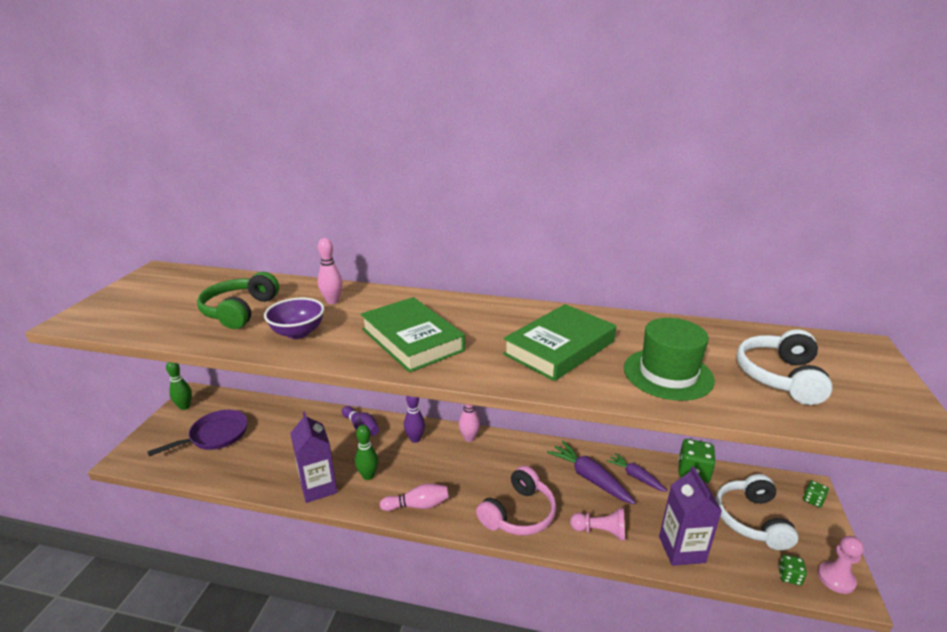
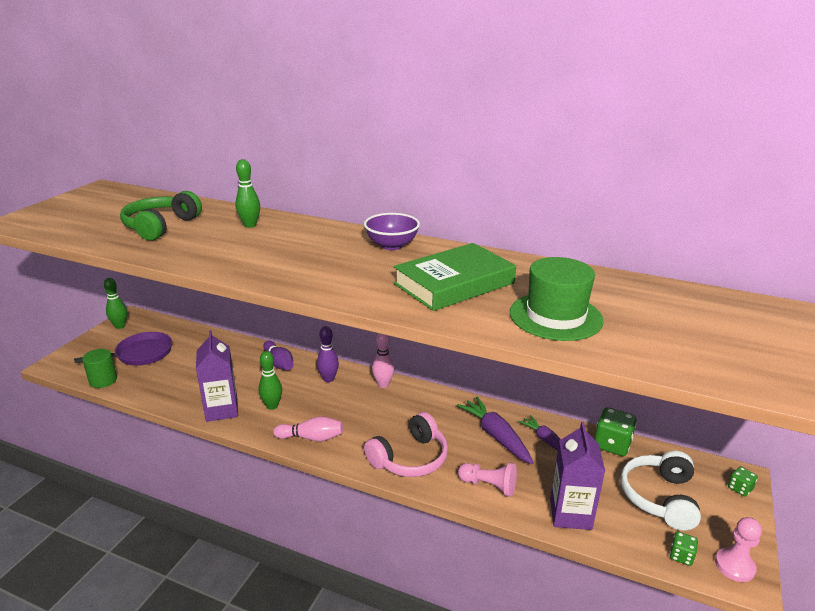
camera: 10 degrees right, 0 degrees up
(183, 471) = (103, 380): none -> green cylinder
(298, 333) = (206, 248): purple bowl -> purple bowl (391, 245)
(332, 301) = (250, 225): pink bowling pin -> green bowling pin
(412, 340) = (310, 263): green book -> none
(779, 377) = (678, 331): white headphones -> none

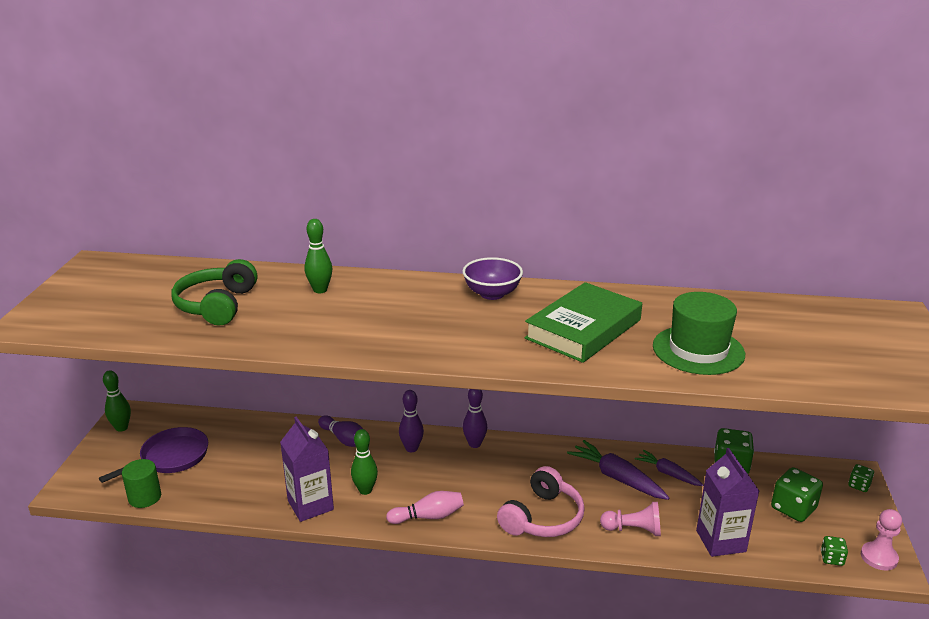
camera: 15 degrees left, 0 degrees up
(383, 384) = (474, 444): pink bowling pin -> purple bowling pin
(659, 497) = (793, 508): white headphones -> green dice

